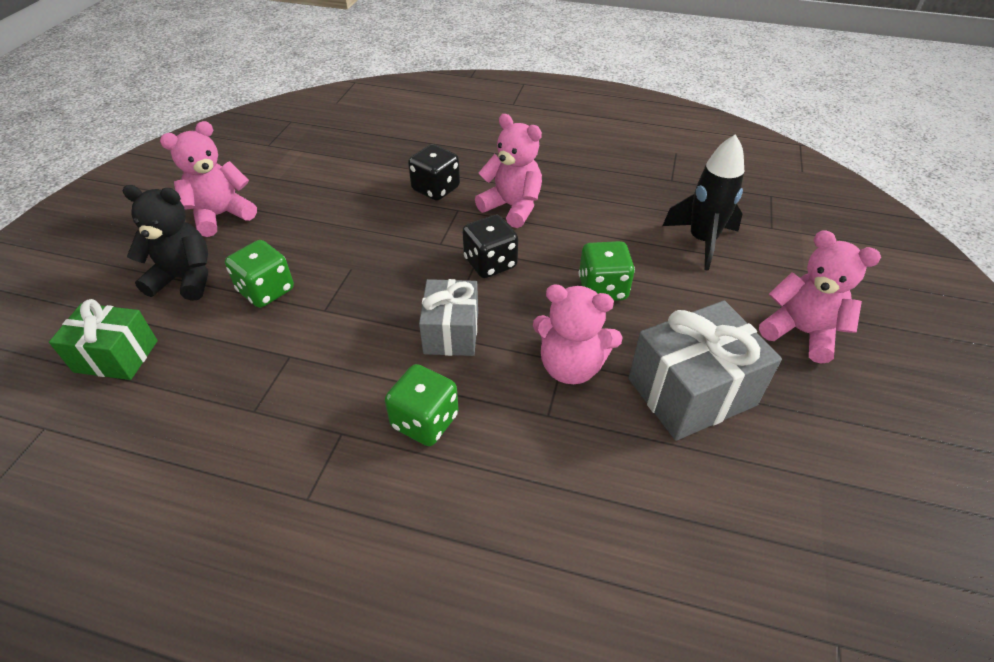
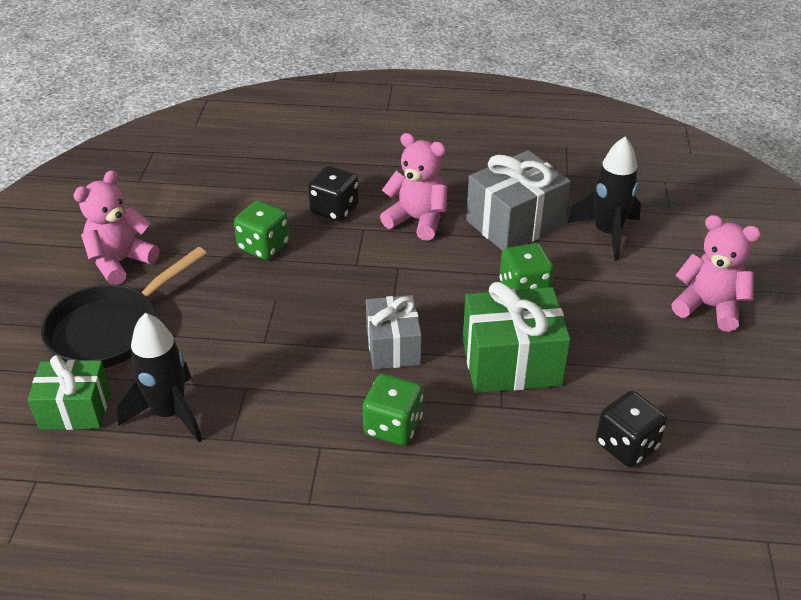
camera: 10 degrees left, 5 degrees down
(185, 279) = (111, 329): black teddy bear -> black pan
(203, 373) = (169, 413): none -> black rocket
(266, 290) = (199, 330): green dice -> green dice (264, 246)
(490, 263) = (411, 278): black dice -> black dice (626, 445)
(571, 366) = (511, 362): pink teddy bear -> green gift
(691, 392) = (622, 370): grey gift -> grey gift (515, 223)

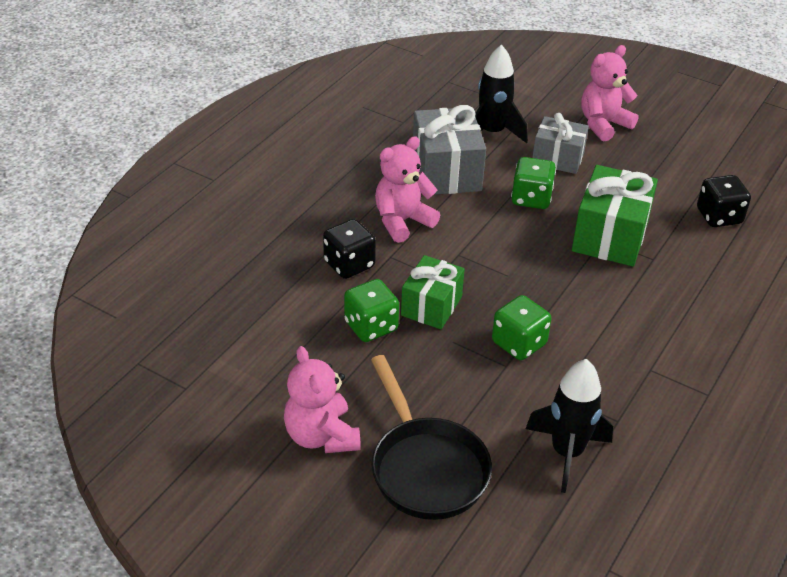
camera: 65 degrees left, 0 degrees up
(75, 410) = (528, 520): green gift -> green gift (431, 306)
(393, 347) = (557, 291): grey gift -> grey gift (557, 158)
(393, 426) = (648, 321): green dice -> green dice (519, 343)

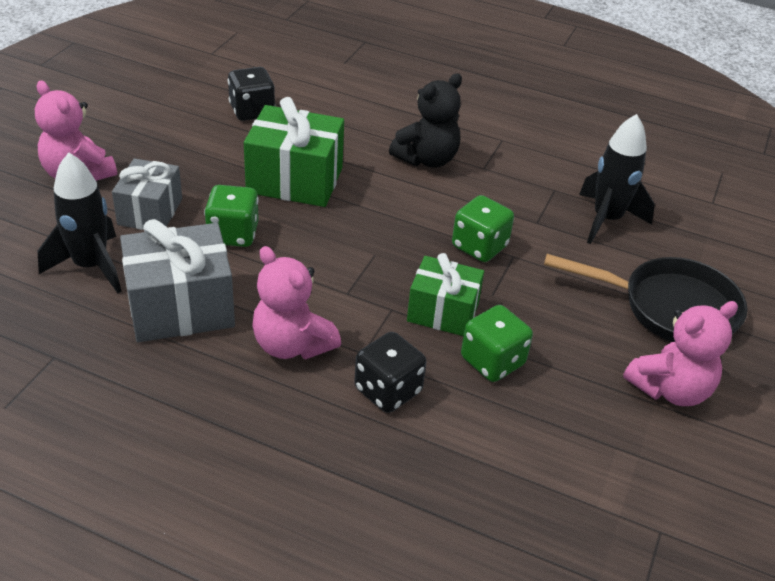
camera: 100 degrees left, 0 degrees up
(426, 468) = (669, 308): black pan -> black pan turned 45 degrees clockwise
(658, 327) = (427, 159): none -> black teddy bear

